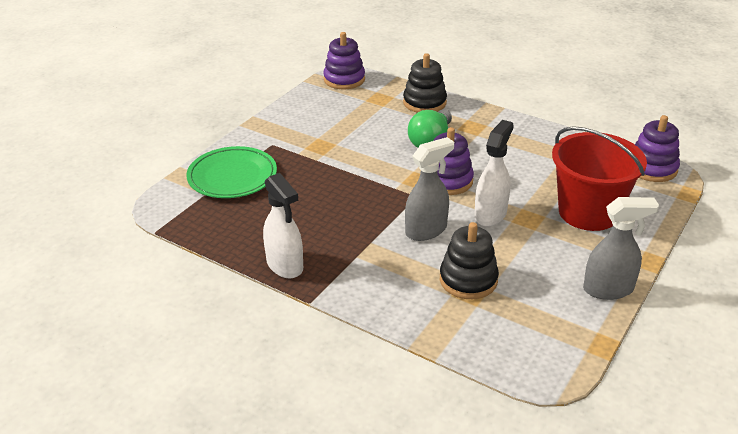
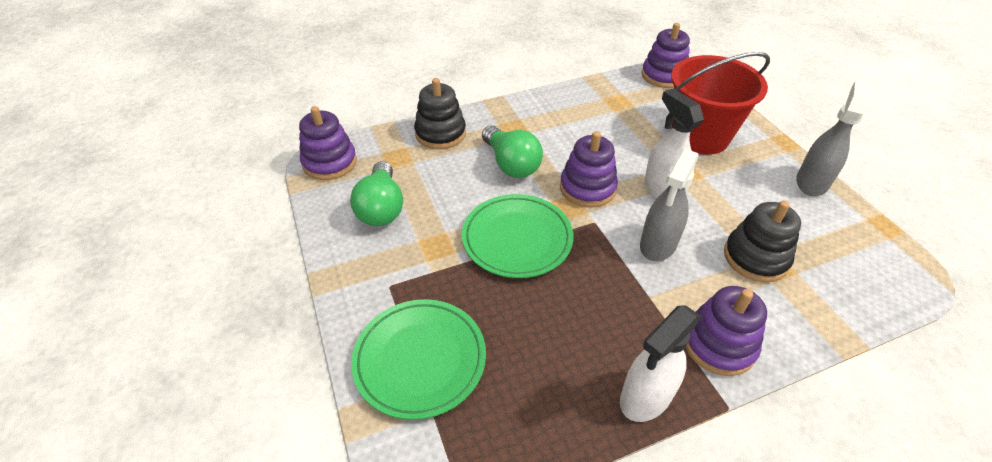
camera: 55 degrees left, 10 degrees up
(285, 265) = (645, 397): white spray bottle -> white spray bottle turned 135 degrees clockwise
(328, 114) = (381, 208): none -> green light bulb
(359, 284) = (718, 344): none -> purple stacking toy
(361, 171) = (517, 239): none -> green plate
(426, 230) = (658, 244): grey spray bottle -> grey spray bottle turned 150 degrees counterclockwise

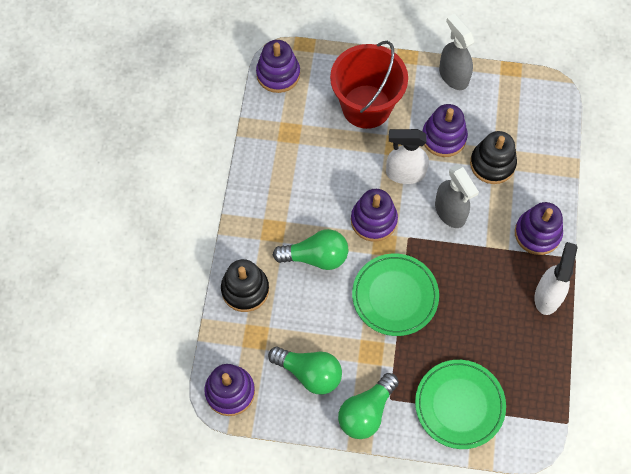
camera: 60 degrees left, 20 degrees up
(361, 271) = (366, 412): none -> green light bulb
(645, 397) = (548, 295): white spray bottle -> white spray bottle turned 150 degrees counterclockwise
(736, 203) = (443, 137): none -> purple stacking toy

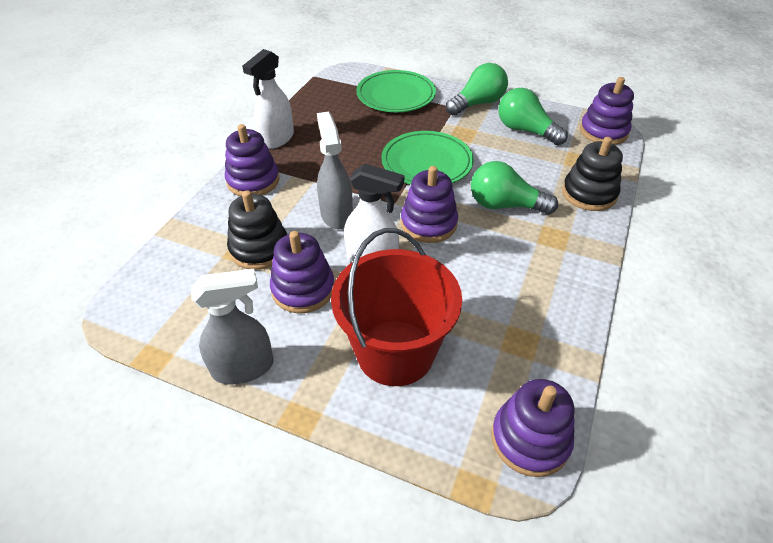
camera: 165 degrees left, 20 degrees down
(453, 75) = (243, 367): grey spray bottle -> grey spray bottle turned 90 degrees counterclockwise

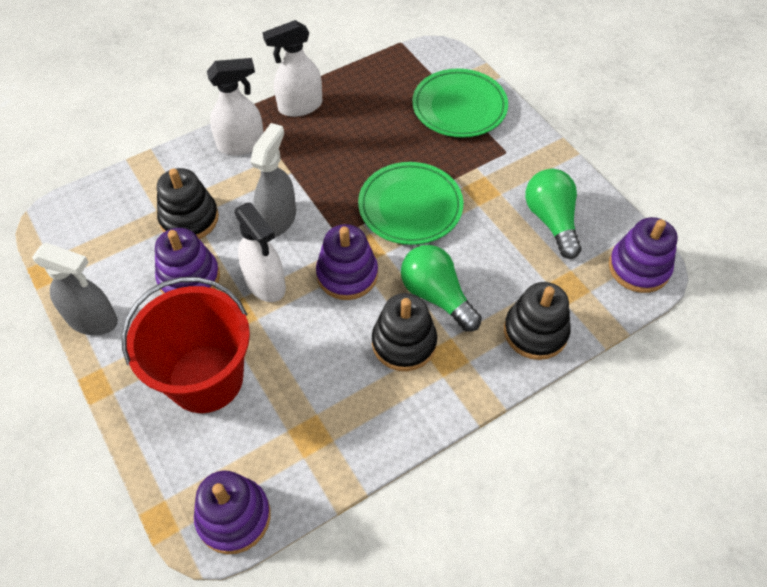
camera: 35 degrees right, 10 degrees up
(253, 181) = (241, 144): purple stacking toy -> white spray bottle
(478, 103) = (535, 160): green light bulb -> none
(516, 244) = (404, 343): none -> black stacking toy

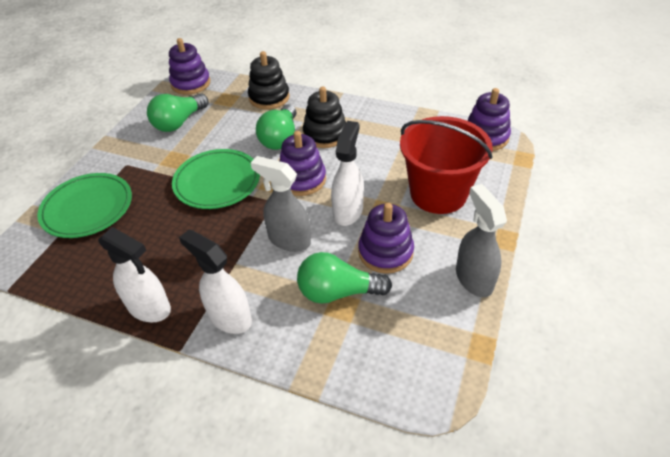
camera: 125 degrees left, 10 degrees down
(189, 219) = (338, 292): black stacking toy -> green light bulb
(278, 219) = (289, 240): grey spray bottle -> grey spray bottle turned 45 degrees clockwise

